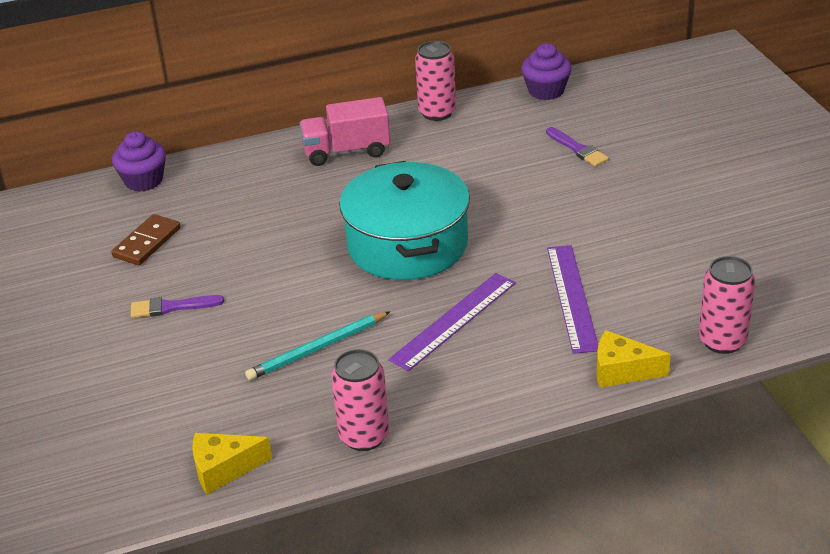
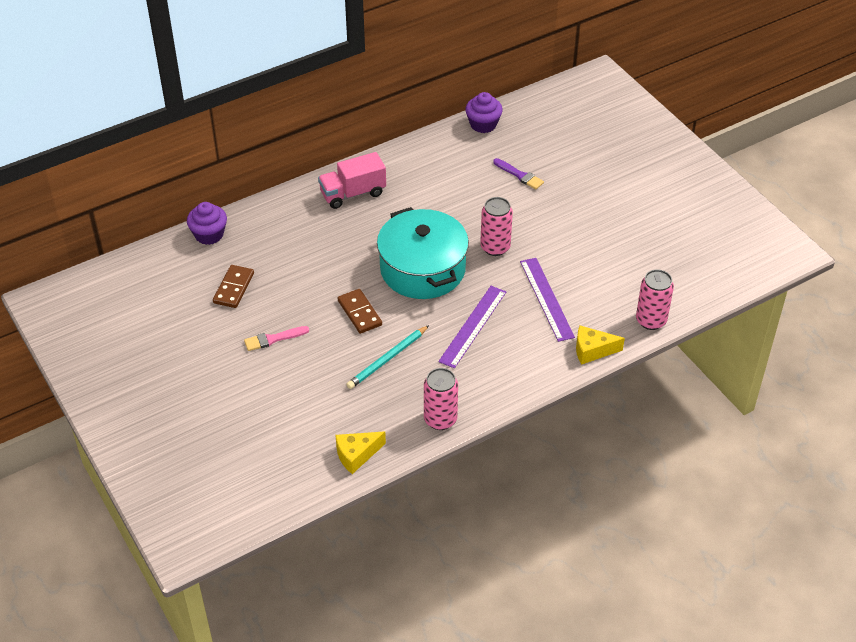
camera: 15 degrees left, 10 degrees up
(172, 307) = (273, 339): purple brush -> pink brush
(301, 288) = (359, 313): none -> brown domino
(437, 113) = (408, 152): pink can -> pink can (495, 247)

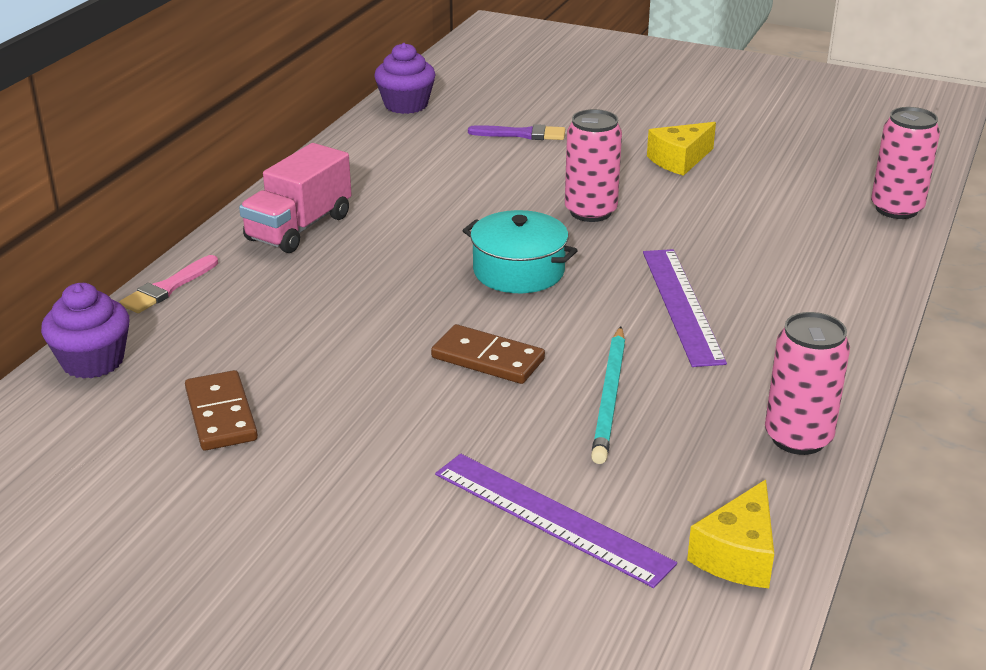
camera: 35 degrees left, 15 degrees down
(273, 339) = (379, 454): pink brush -> pink brush (168, 288)
(422, 269) = (518, 271): turquoise pot -> turquoise pot, size x0.58
(546, 299) = (737, 237): purple ruler -> purple ruler (551, 518)
(592, 350) = (877, 266): yellow cheese -> yellow cheese (679, 160)

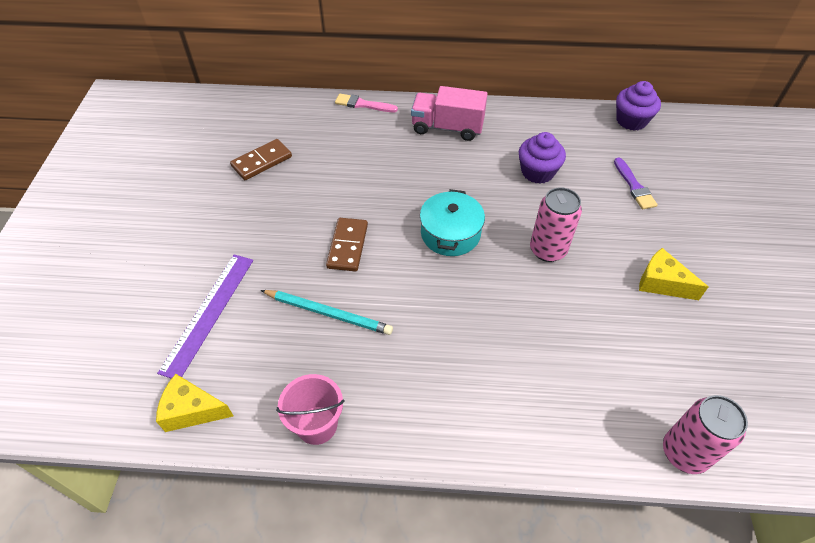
camera: 70 degrees right, 20 degrees up
(93, 361) = (290, 106): purple cupcake -> purple cupcake (537, 172)
(610, 397) = (328, 313): turquoise pencil -> turquoise pencil turned 150 degrees counterclockwise
(682, 305) = (450, 328): purple ruler -> none
(798, 438) = (317, 425): pink can -> pink bucket

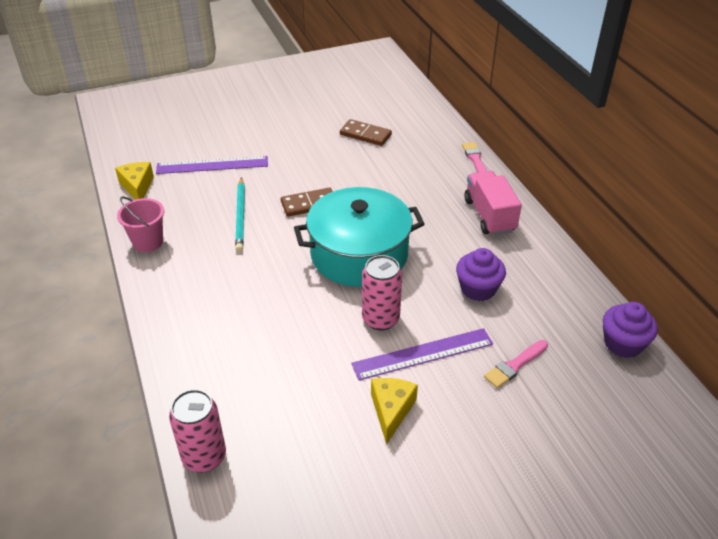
camera: 65 degrees right, 10 degrees down
(450, 234) = (359, 254): turquoise pot -> turquoise pot, size x1.74
(602, 237) = (423, 354): none -> purple ruler
(634, 186) = (515, 365): purple brush -> pink brush

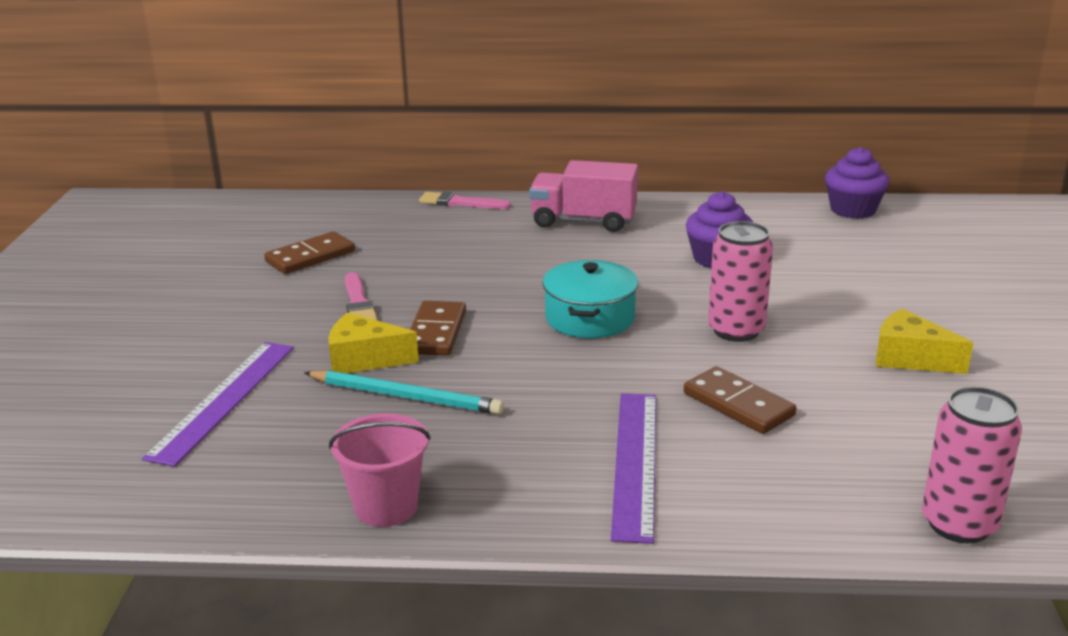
camera: 65 degrees left, 15 degrees down
(137, 187) = (193, 495): yellow cheese -> yellow cheese (364, 359)
(291, 339) = (738, 404): none -> brown domino
(359, 254) = (590, 318): turquoise pot -> turquoise pot, size x0.58
(423, 354) = (817, 317): purple ruler -> purple ruler (635, 462)
(515, 365) = (861, 269): pink brush -> pink brush (358, 303)

